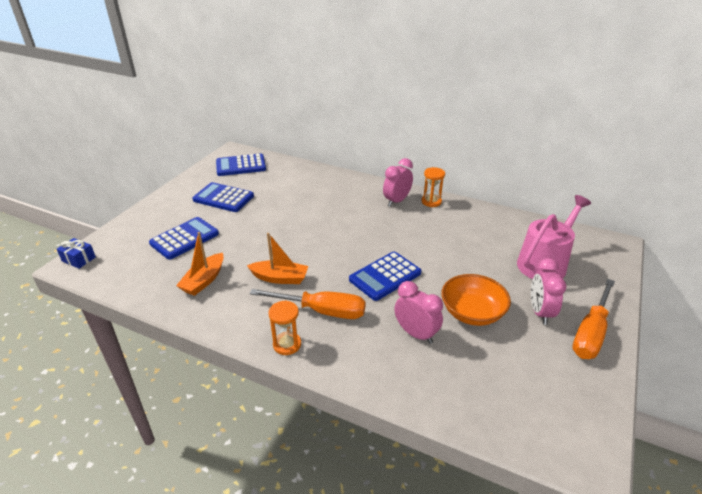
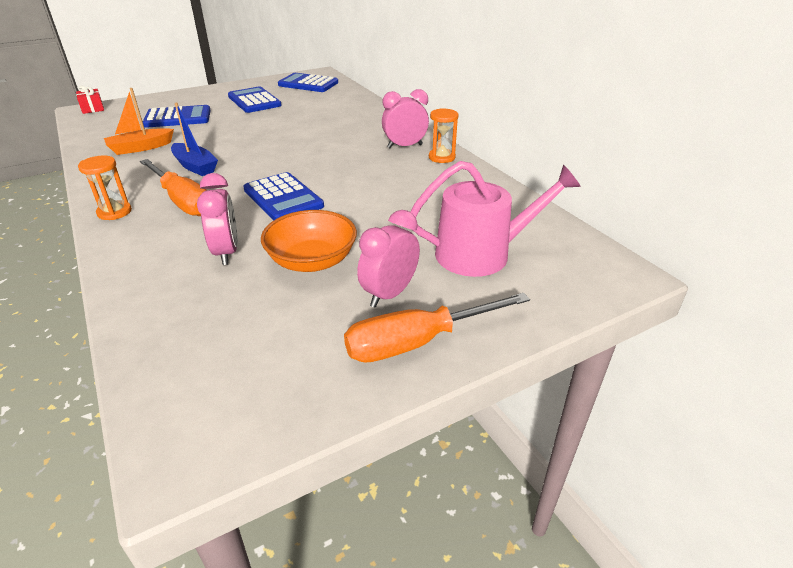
camera: 35 degrees right, 0 degrees up
(79, 259) = (92, 108): blue gift -> red gift
(280, 278) = (195, 166): orange boat -> blue boat
(385, 276) = (283, 198): blue calculator -> blue calculator turned 120 degrees counterclockwise

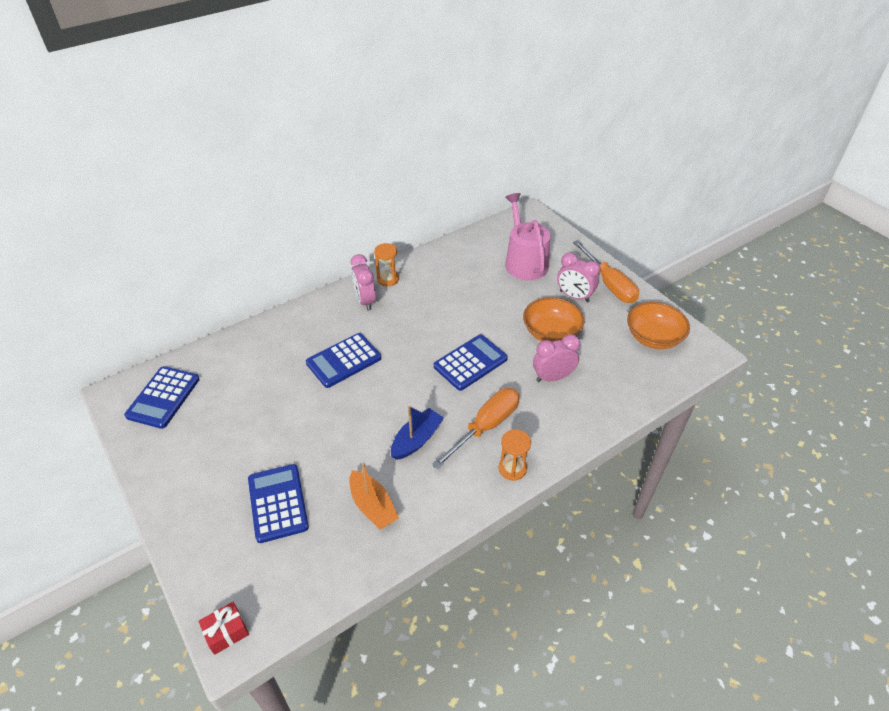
camera: 95 degrees left, 10 degrees up
(254, 101) = (223, 439): blue calculator -> blue calculator (343, 361)
(256, 375) = (653, 337): none -> orange bowl

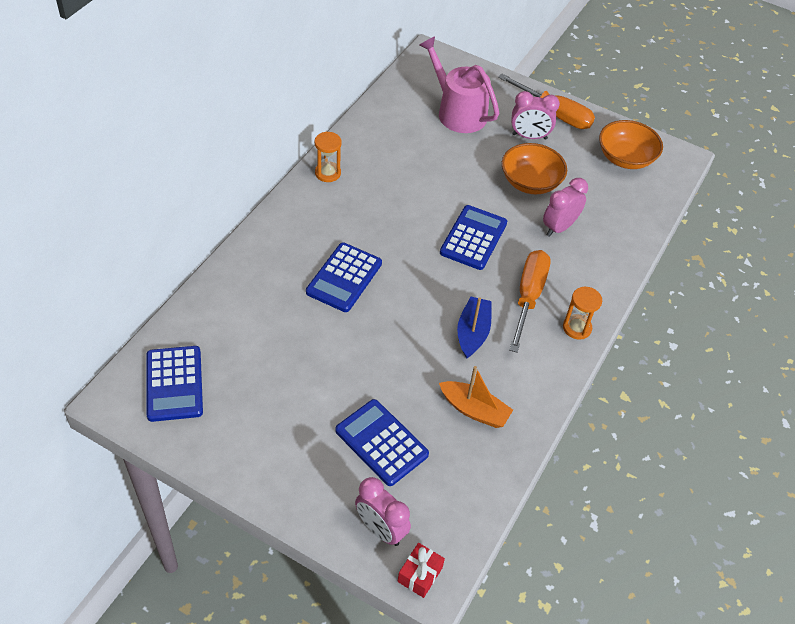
camera: 30 degrees left, 5 degrees up
(365, 301) = (320, 205): pink clock -> pink clock (381, 529)

